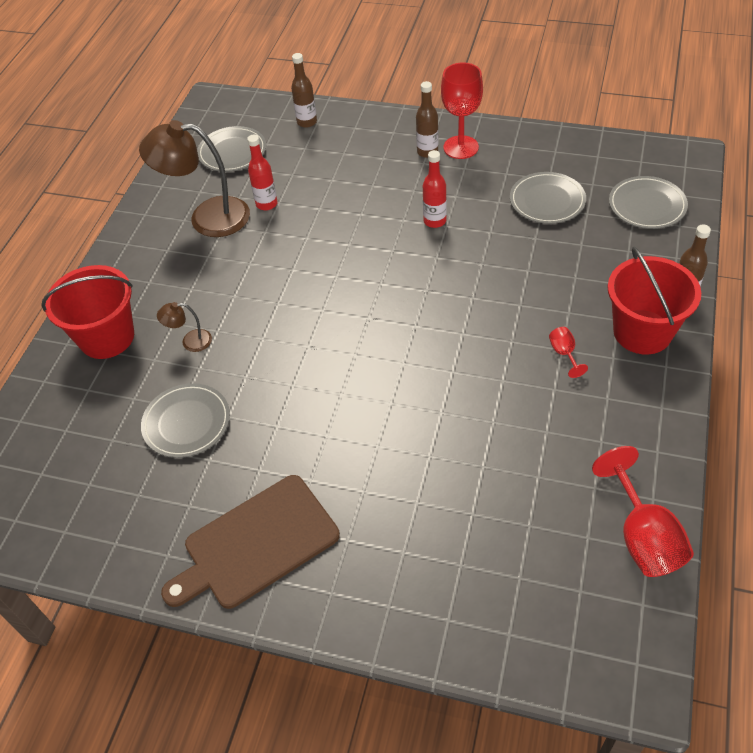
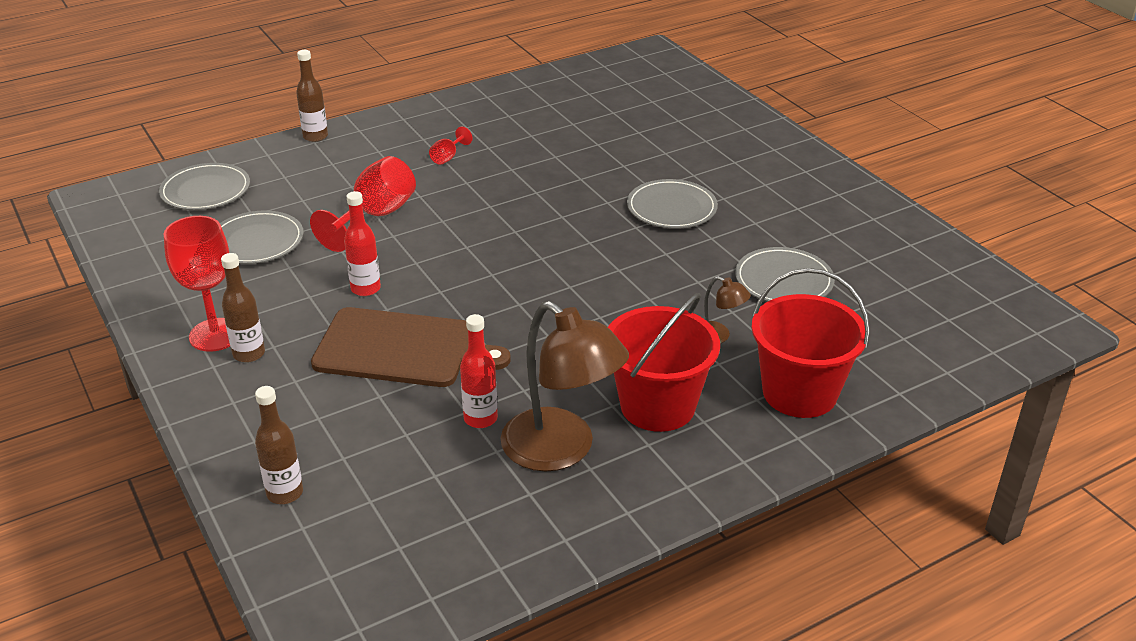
camera: 140 degrees left, 15 degrees down
(232, 152) = (423, 521): grey plate -> grey plate (671, 208)
(256, 544) = (800, 190): brown cutting board -> brown cutting board (402, 349)
(642, 332) = (379, 138): red bucket -> red bucket (657, 406)
(642, 536) = (560, 80): red goblet -> red goblet (375, 216)

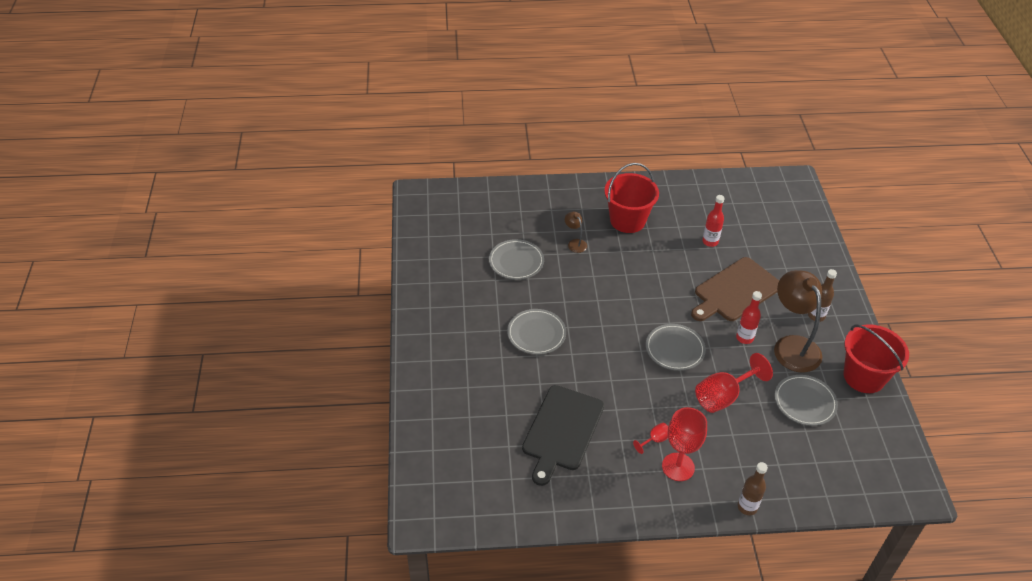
camera: 155 degrees left, 10 degrees up
(205, 191) = (837, 470): grey plate -> grey plate (675, 349)
(215, 335) = (834, 335): red goblet -> red goblet (678, 467)
(285, 493) = (806, 238): brown bottle -> none
(402, 349) = (735, 291): brown cutting board -> brown cutting board turned 75 degrees counterclockwise
(561, 450) = (681, 216): brown lamp -> brown lamp (792, 346)
(563, 136) = (562, 431): none -> black cutting board
(799, 393) = (561, 205): red bucket -> red bucket (864, 377)

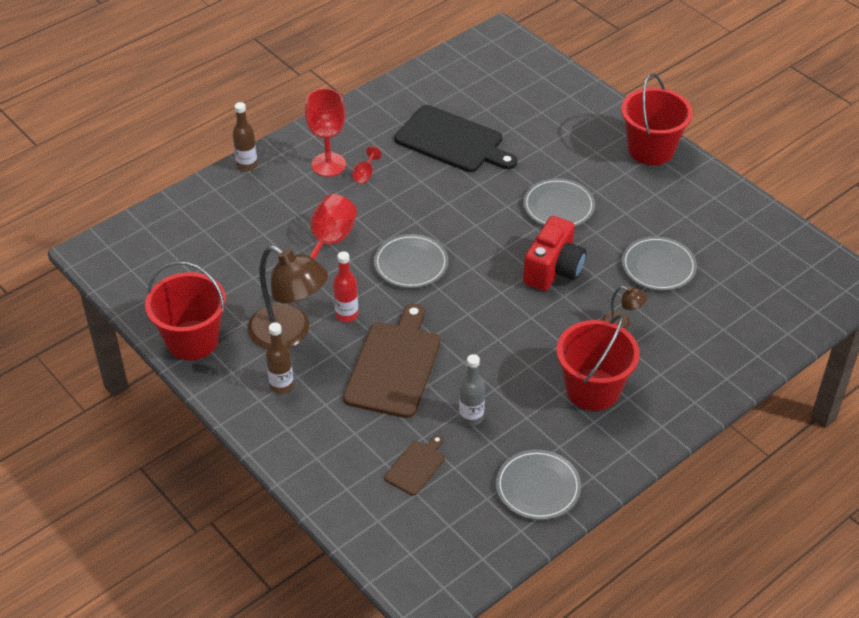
camera: 145 degrees right, 0 degrees up
(427, 338) = (651, 149): none -> red bucket
(562, 431) = (452, 141): black cutting board -> black cutting board turned 135 degrees clockwise
(583, 294) = (553, 270): none -> red camera
(710, 242) = (471, 417): red bottle -> grey bottle
(761, 235) = (416, 466): none -> brown cutting board
(805, 402) = (243, 280): grey plate -> grey plate (538, 487)

